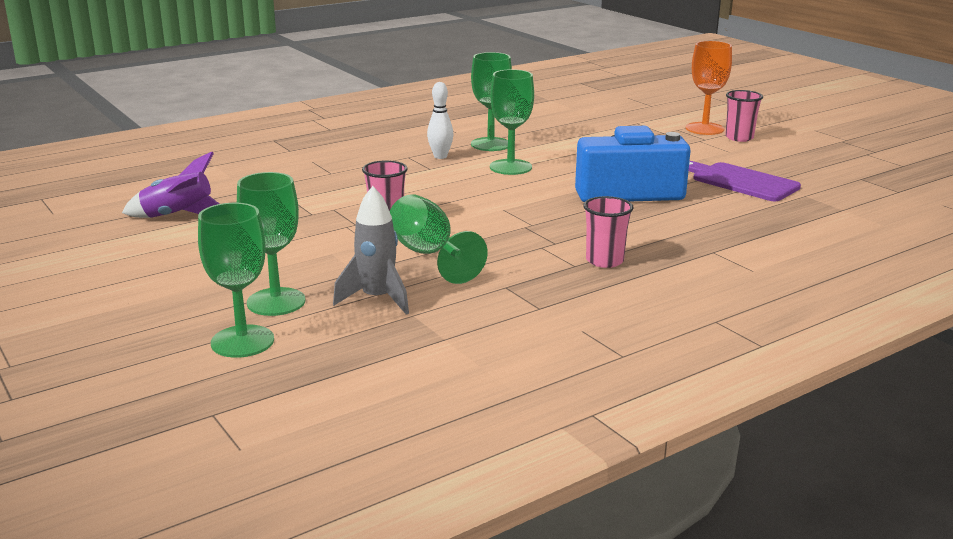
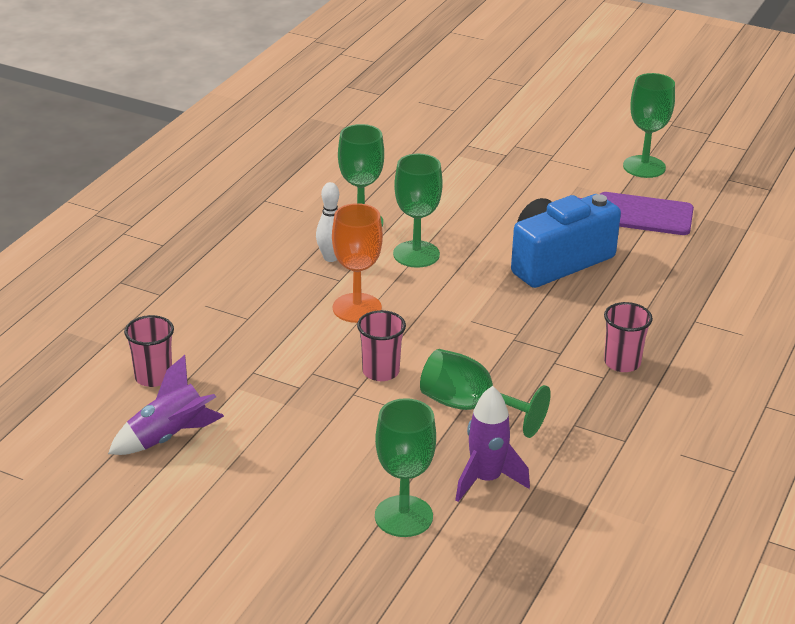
camera: 30 degrees left, 10 degrees up
(242, 341) = (430, 574): green goblet -> green goblet (644, 167)
(377, 299) = (486, 480): grey rocket -> purple rocket
(704, 129) = (538, 138): orange goblet -> orange goblet (357, 308)
(739, 138) = (581, 144): pink cup -> pink cup (153, 377)

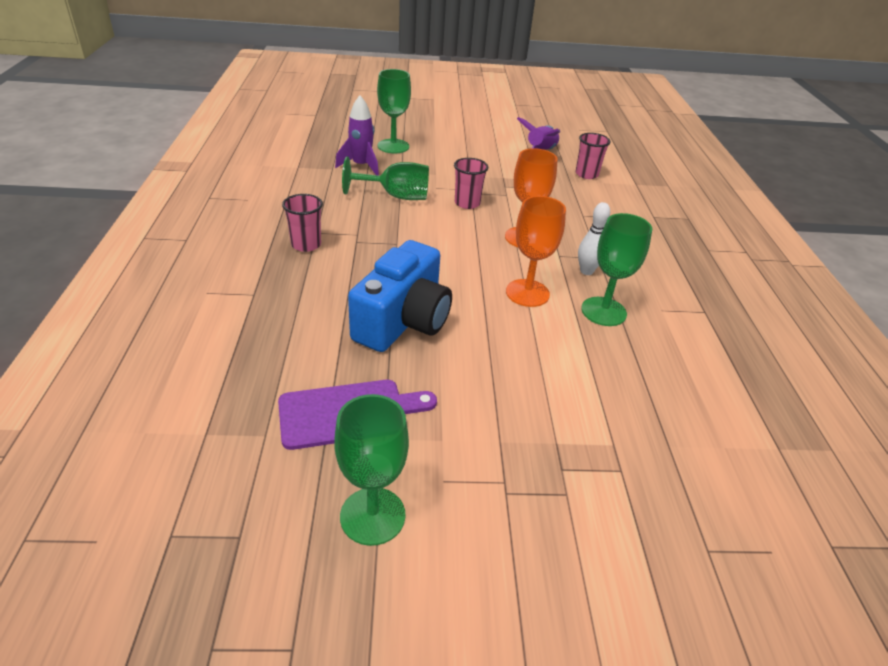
camera: 150 degrees right, 5 degrees up
(416, 254) = (527, 293): green goblet -> orange goblet

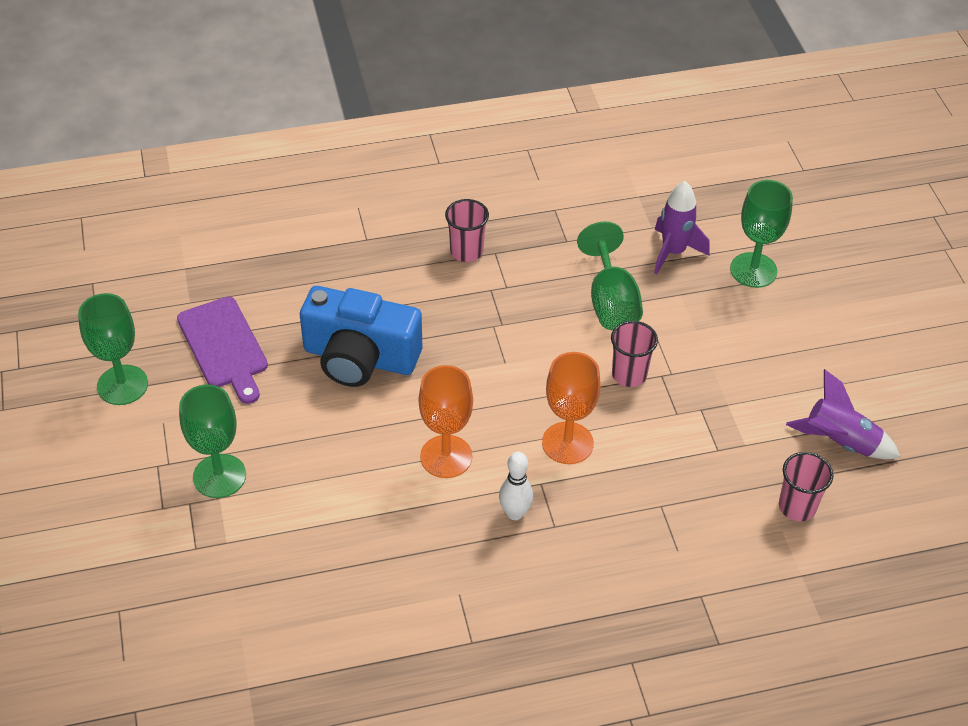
camera: 80 degrees right, 10 degrees up
(603, 311) = (435, 532): green goblet -> green goblet (219, 476)

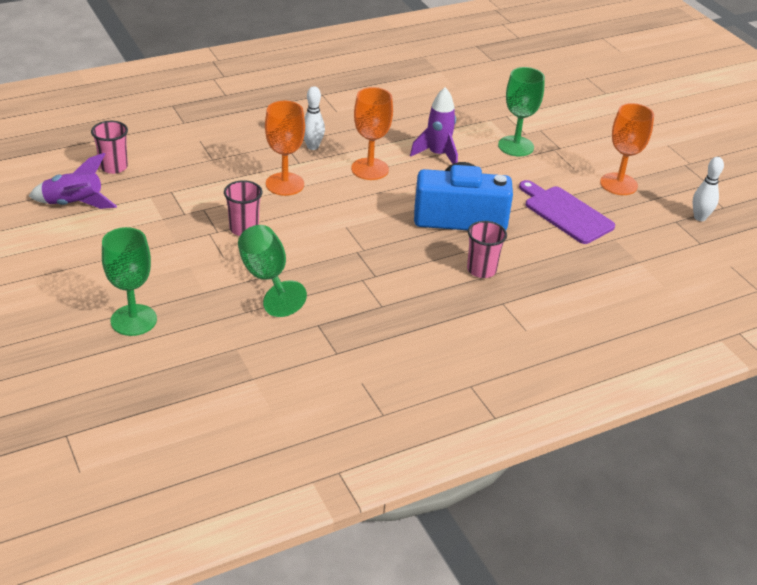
camera: 165 degrees right, 10 degrees down
(61, 318) = (700, 217): none -> white bowling pin
(122, 385) = (618, 184): green goblet -> orange goblet
(466, 251) = (408, 303): pink cup -> pink cup (481, 270)
(673, 252) = (212, 327): purple rocket -> purple rocket (437, 155)

